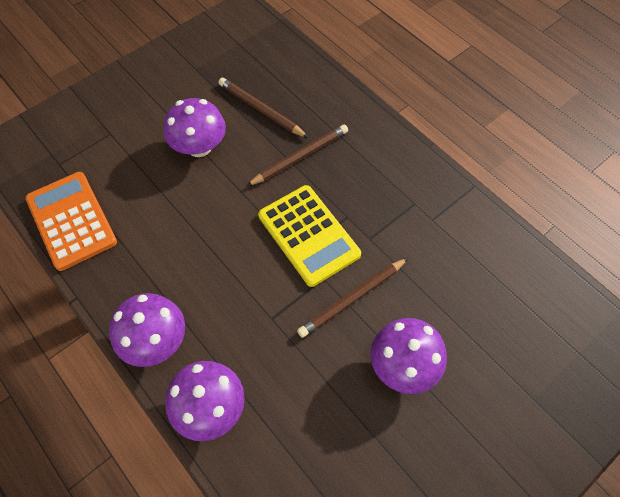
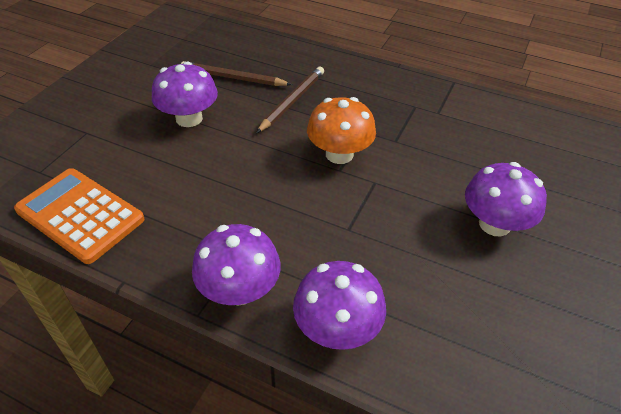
camera: 25 degrees left, 15 degrees down
(309, 235) = (339, 154): yellow calculator -> orange mushroom
(352, 299) = (412, 189): brown pencil -> none

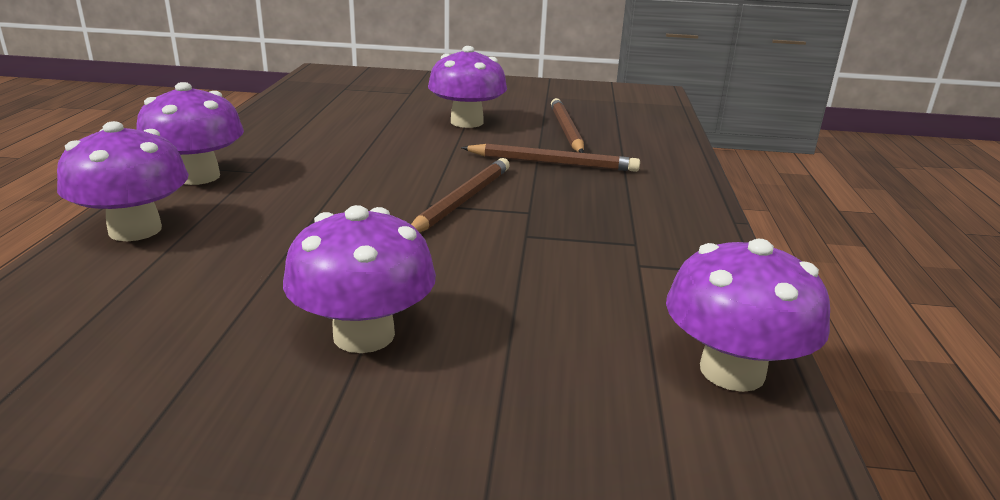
camera: 70 degrees right, 20 degrees down
(80, 215) = (292, 107): orange calculator -> none
(339, 154) = (462, 200): orange mushroom -> brown pencil
(531, 119) = (732, 371): none -> purple mushroom

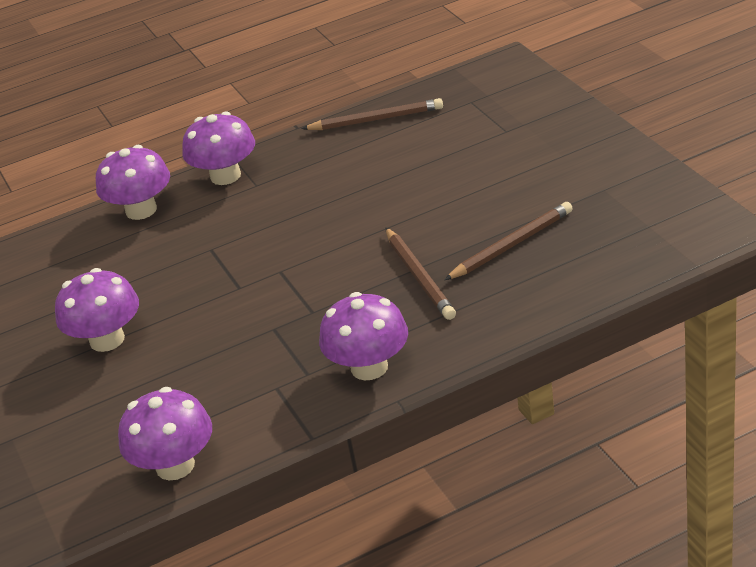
camera: 65 degrees right, 10 degrees up
(462, 200) = (300, 279): brown pencil -> brown pencil (376, 119)
(467, 122) = (463, 196): purple mushroom -> purple mushroom (369, 367)

